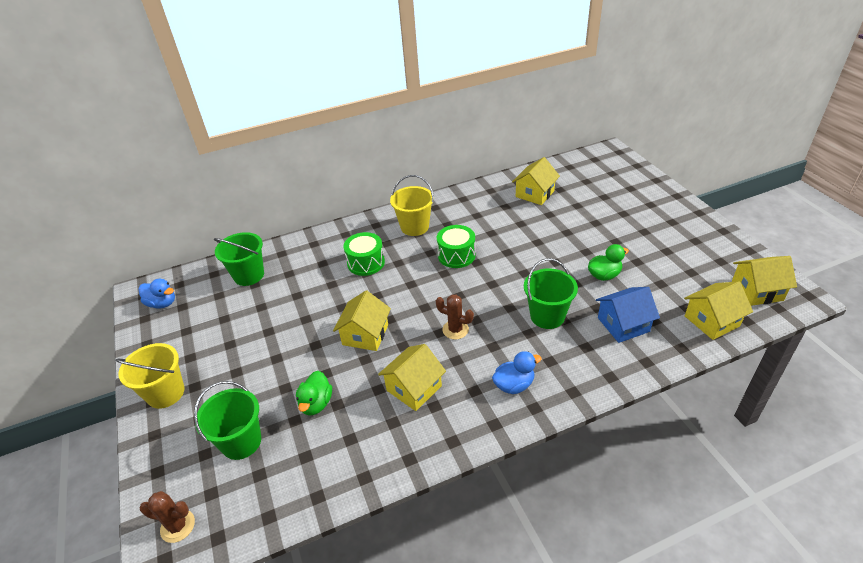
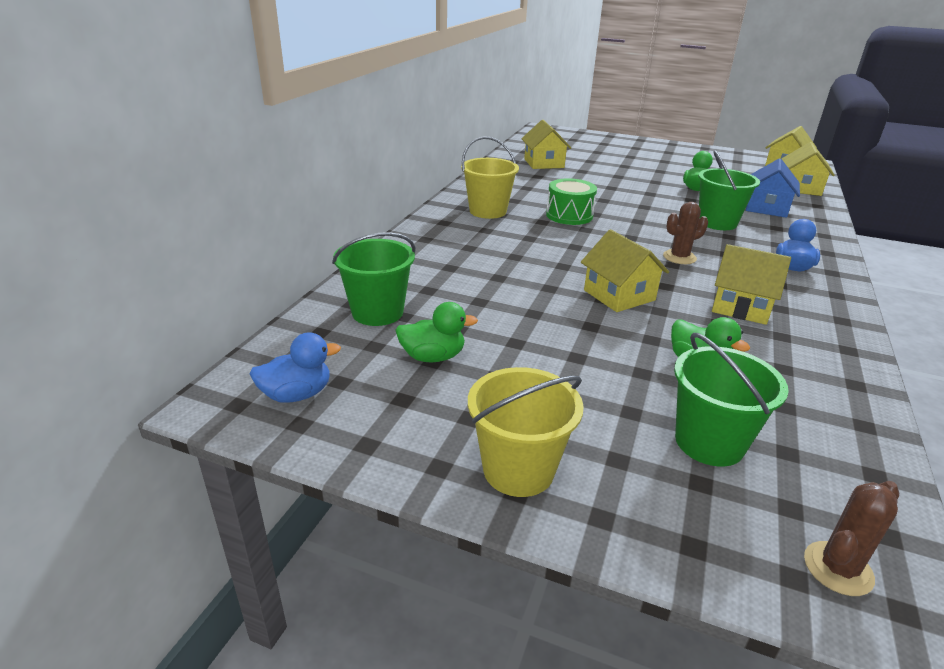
camera: 50 degrees left, 10 degrees down
(227, 316) = (433, 357): none -> green duck
(366, 263) = (497, 249): green drum -> none
(414, 388) = (741, 306): yellow house -> yellow house turned 60 degrees counterclockwise

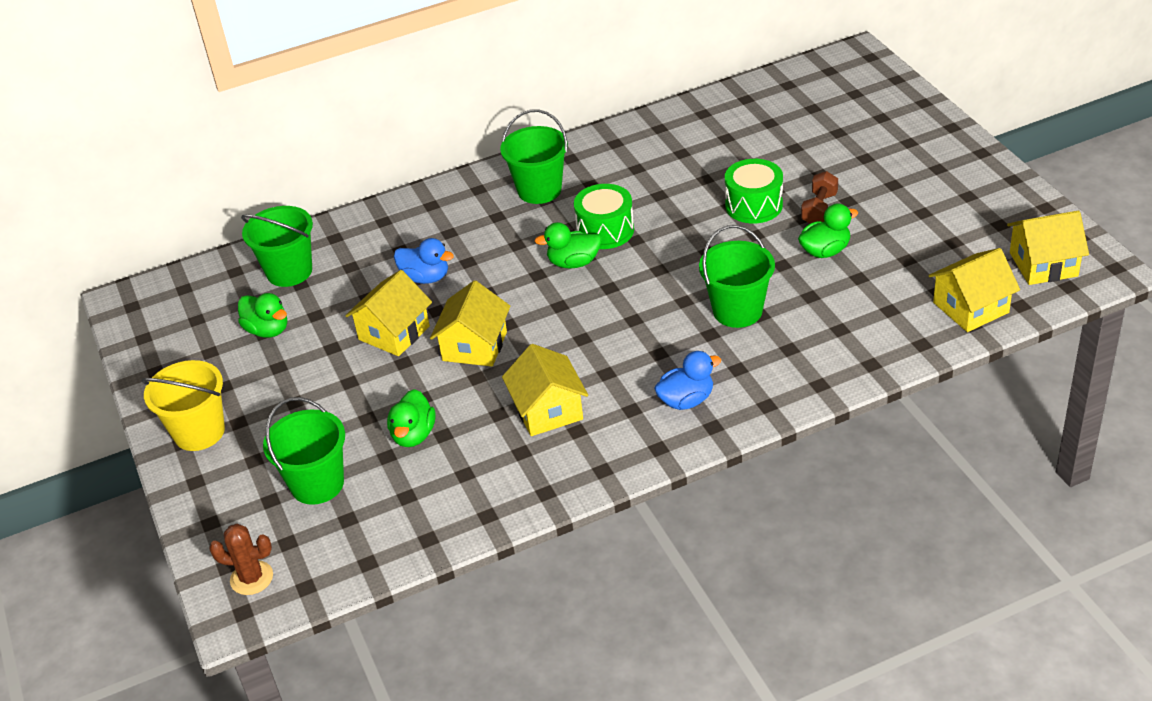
camera: 50 degrees right, 10 degrees up
(297, 394) = (165, 316): blue duck -> blue duck (425, 277)
(488, 211) = (539, 190): yellow bucket -> green bucket
(544, 163) = (729, 131): yellow house -> yellow house (394, 333)
(584, 234) = (573, 263): none -> green duck
(622, 184) = (754, 205): none -> green drum
(655, 177) = (819, 209): none -> brown dumbbell
(679, 257) = (604, 334): brown cactus -> none
(766, 208) = (845, 317): blue house -> none

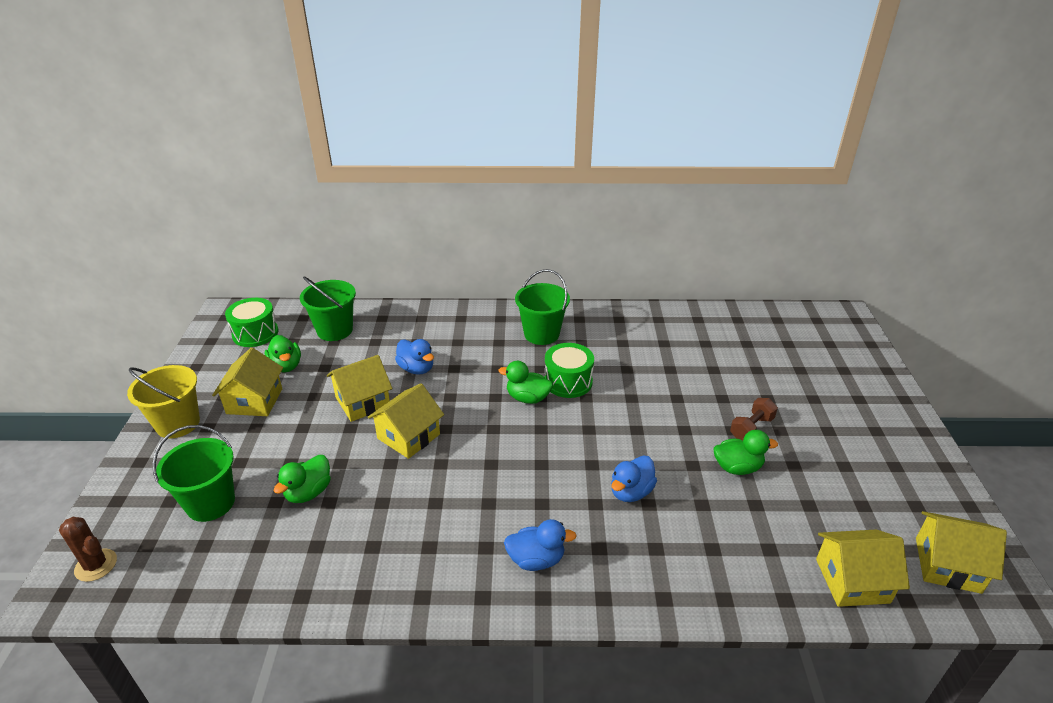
camera: 20 degrees right, 5 degrees down
(548, 410) = (420, 517): yellow house -> yellow house (254, 401)
(737, 311) = (631, 492): green bucket -> blue duck
(754, 205) = (697, 404): green drum -> green drum (255, 333)

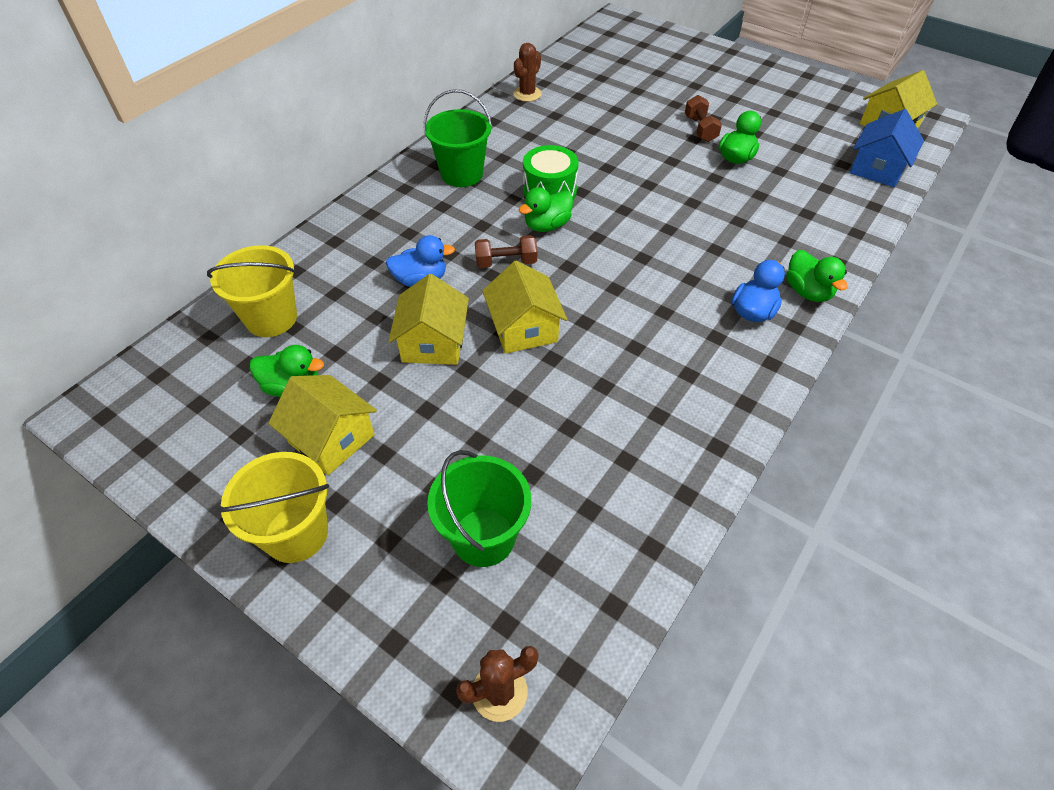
camera: 55 degrees left, 15 degrees up
(255, 333) = (185, 394): green drum -> none
(308, 492) = (540, 439): green duck -> green duck (807, 291)
(335, 330) = (271, 318): green bucket -> yellow bucket
(468, 397) = (506, 262): none -> brown dumbbell
(631, 492) = (718, 223): blue duck -> none
(672, 318) = (527, 94): none -> brown cactus
(852, 581) = (877, 169): yellow house -> blue house

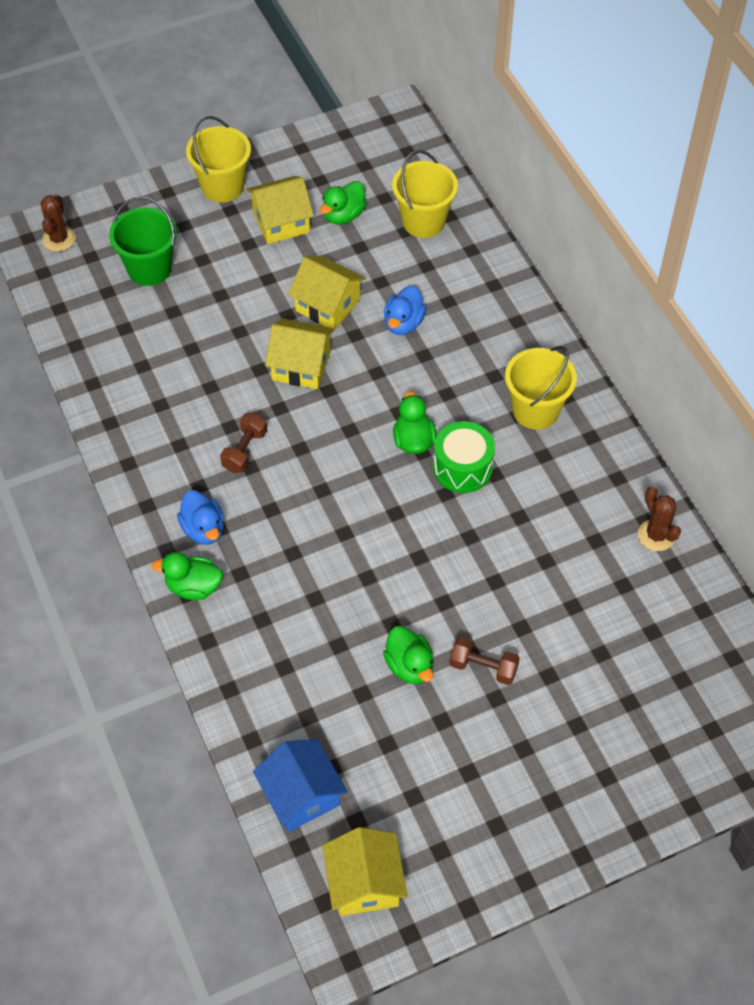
camera: 120 degrees right, 5 degrees up
(462, 174) = (535, 410): green bucket -> yellow bucket
(506, 262) = (385, 388): brown dumbbell -> brown dumbbell (245, 450)

